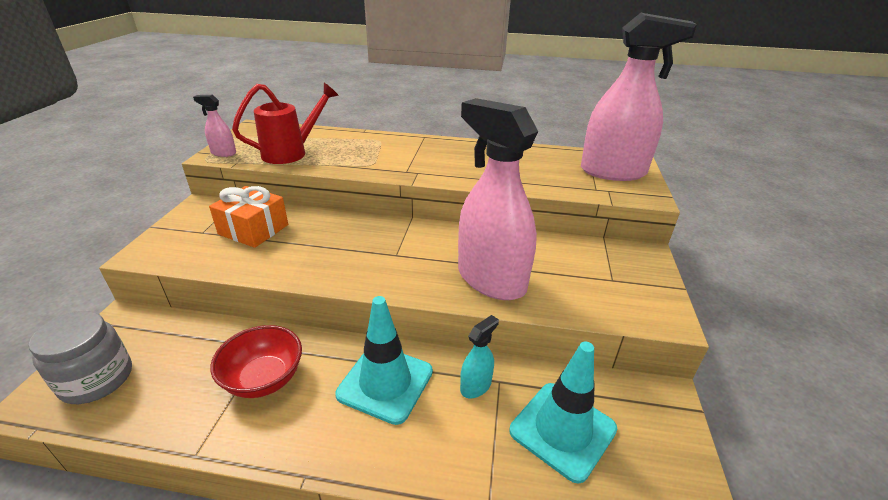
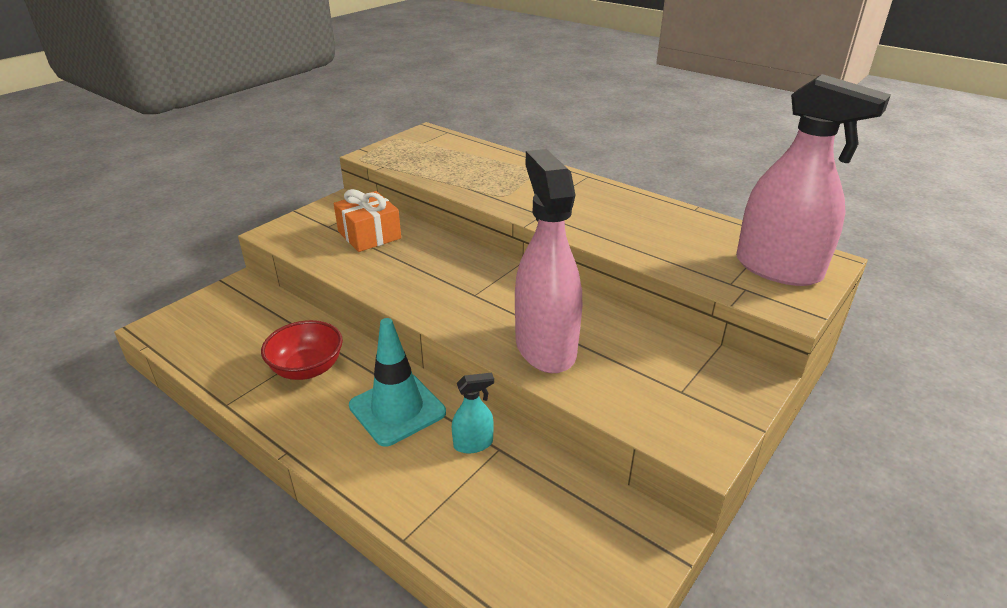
camera: 30 degrees right, 0 degrees up
(97, 379) = (199, 325): grey jar -> none
(223, 153) = (379, 154): pink spray bottle -> none
(292, 152) = (439, 166): red watering can -> none
(562, 430) = (521, 514): turquoise traffic cone -> none

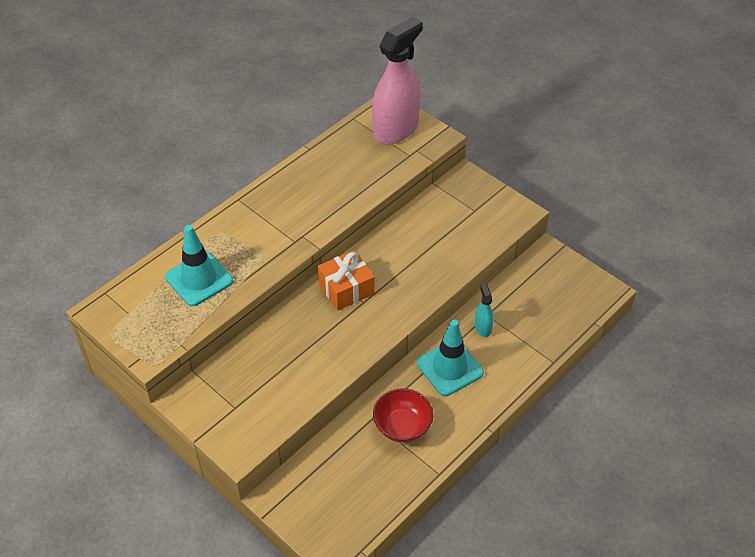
camera: 85 degrees left, 15 degrees up
(369, 235) = (259, 373): orange gift -> orange gift (346, 289)
(467, 167) = (199, 279): none -> turquoise traffic cone
(545, 347) = (429, 267): pink spray bottle -> none

